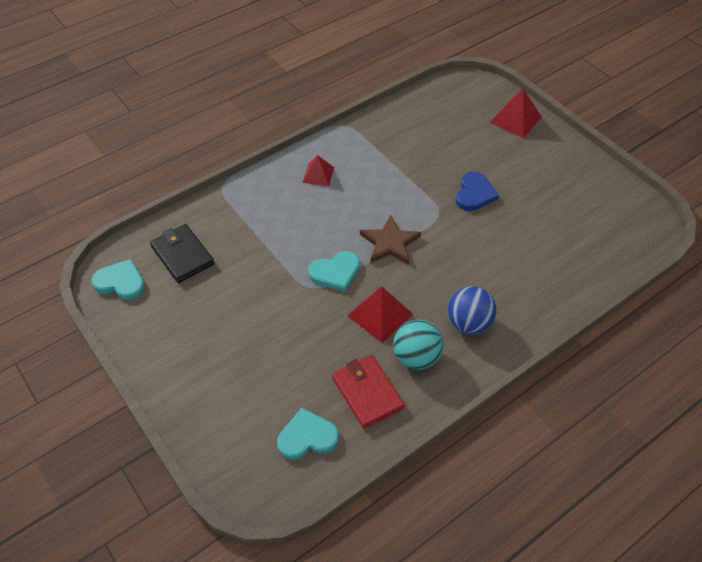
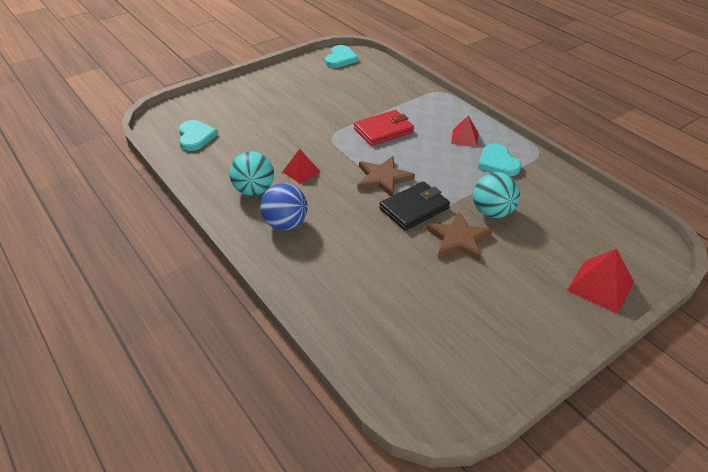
camera: 90 degrees right, 10 degrees down
(182, 255) = (365, 79): black wallet -> black wallet (414, 208)
(335, 272) = (348, 148): turquoise heart -> turquoise heart (498, 162)
(367, 393) = (225, 164): red wallet -> red wallet (383, 130)
(380, 314) = (301, 171): red pyramid -> red pyramid, size x0.65
(436, 168) = (492, 212): none -> turquoise ball
(474, 193) = (458, 239): blue heart -> brown star

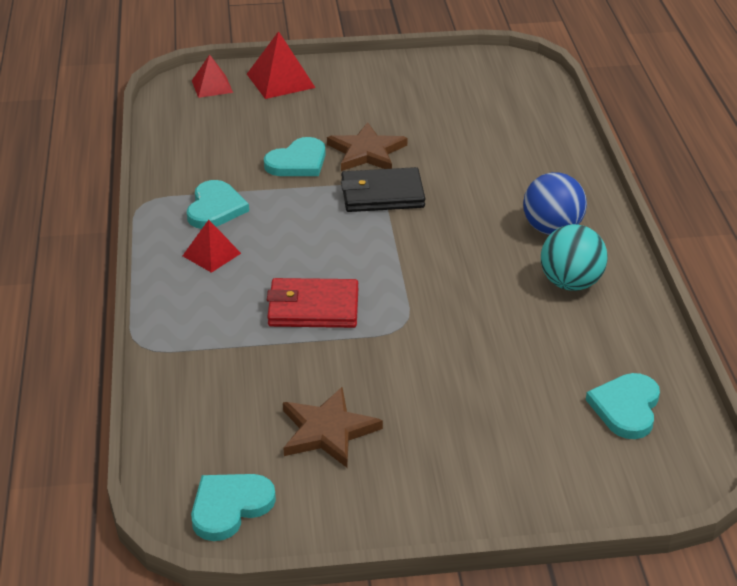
camera: 150 degrees left, 5 degrees down
(301, 171) = (488, 287): red pyramid -> red pyramid (212, 86)
(383, 178) = (384, 240): brown star -> brown star (327, 431)
(492, 212) = (298, 162): turquoise ball -> turquoise heart

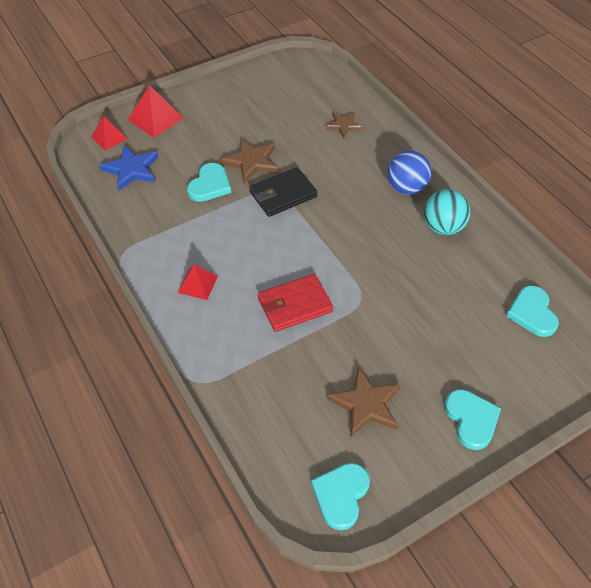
camera: 25 degrees left, 15 degrees up
(215, 124) = (131, 169): none -> blue star
(215, 208) = (176, 243): turquoise heart -> turquoise heart (471, 419)
(516, 143) = (343, 125): none -> brown star

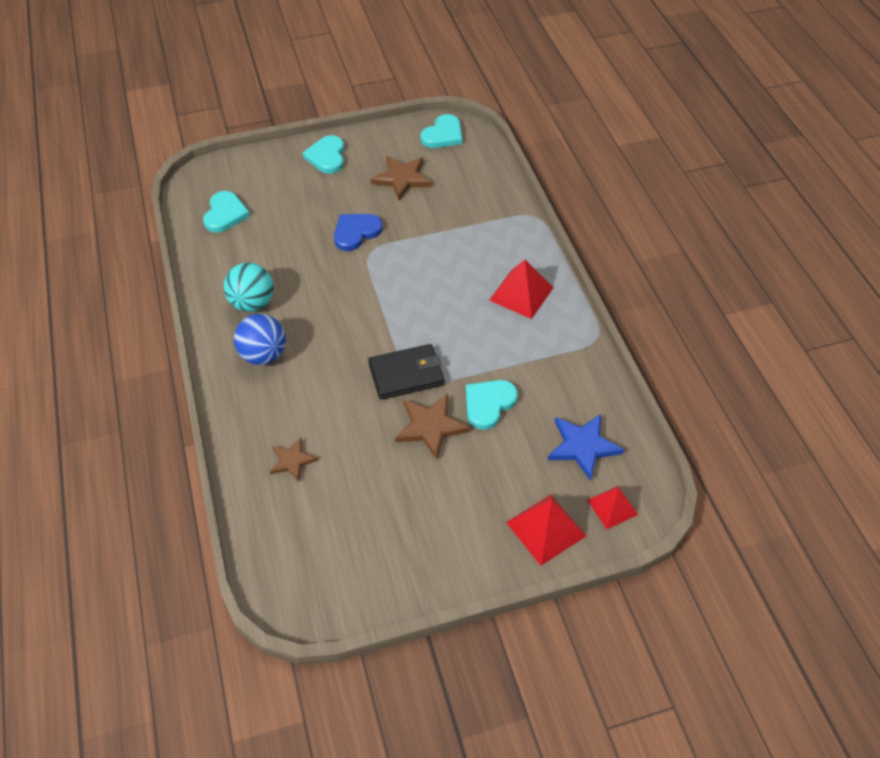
camera: 165 degrees left, 0 degrees up
(197, 284) = (521, 294): red pyramid -> red pyramid, size x1.53
(294, 305) = (433, 258): red wallet -> none
(385, 319) = (356, 232): none -> blue heart

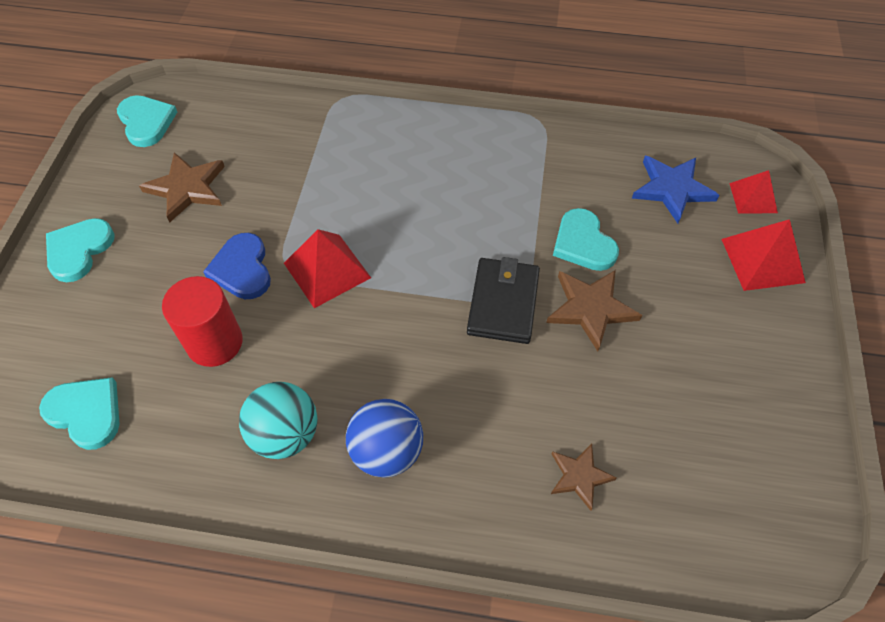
camera: 65 degrees left, 5 degrees up
(297, 244) = (215, 342): none -> red cylinder
(327, 156) = (79, 250): turquoise heart -> turquoise heart turned 90 degrees clockwise
(521, 294) = (445, 154): red pyramid -> red pyramid (327, 270)

